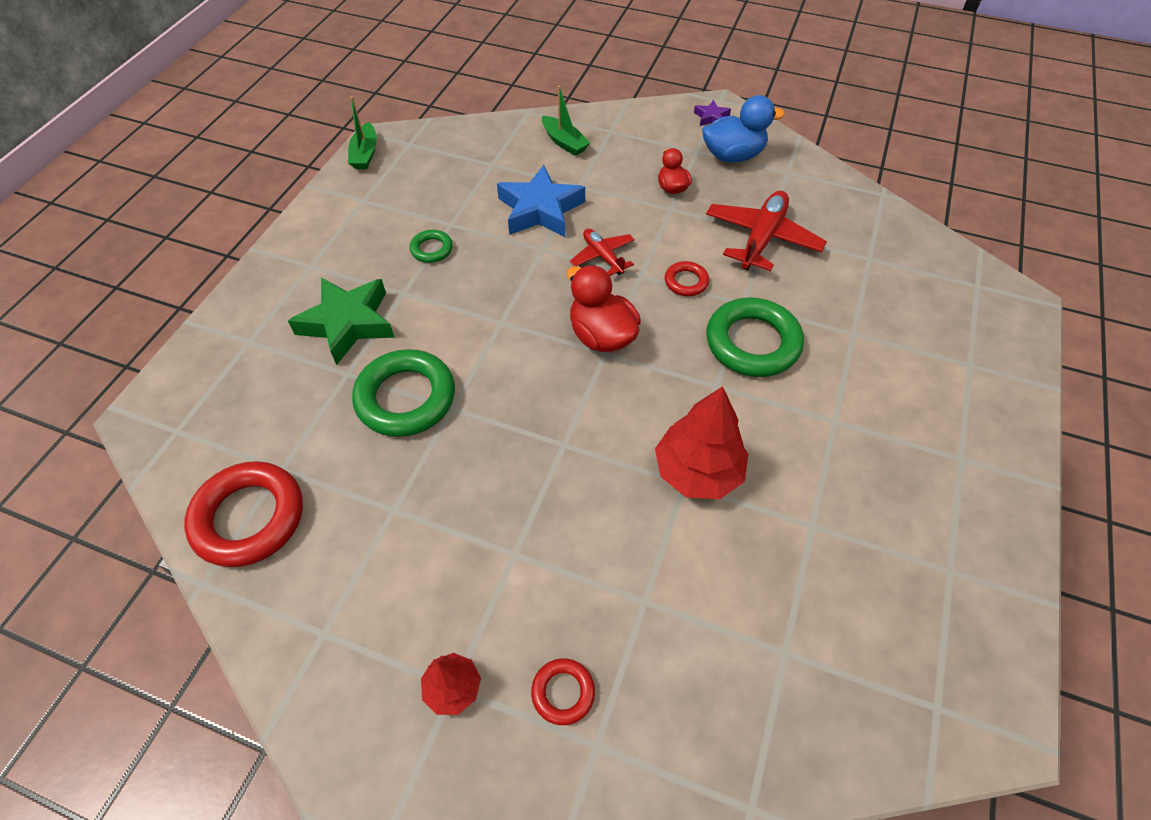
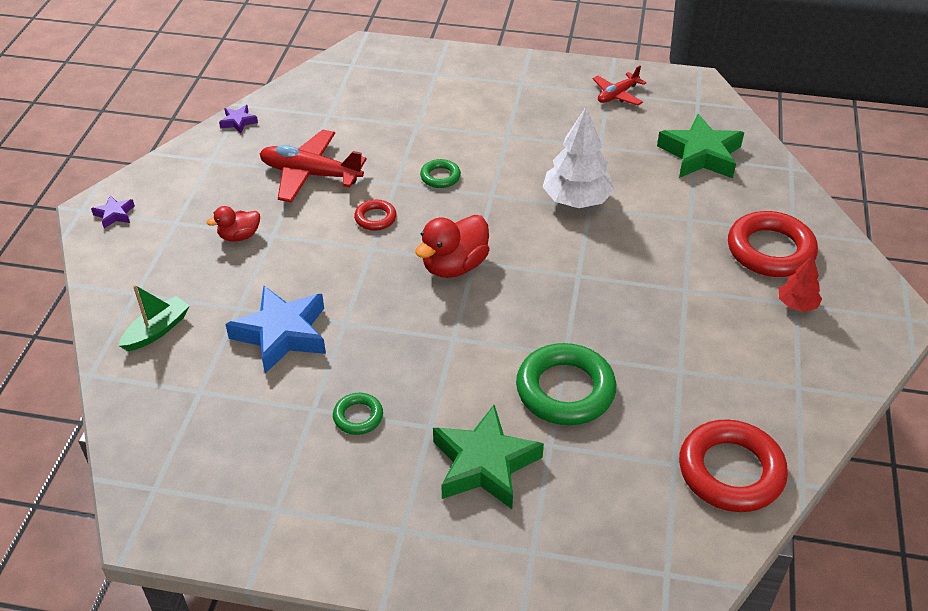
camera: 100 degrees left, 10 degrees down
(365, 154) = (178, 534): green boat -> none
(563, 692) = (770, 250): red ring -> red ring, size x2.02
(603, 256) = (350, 276): red plane -> red plane (617, 95)
(698, 471) = (576, 200): red tree -> white tree
(733, 156) = (184, 196): blue duck -> none
(752, 343) = (440, 177): green ring -> green ring, size x0.49
(791, 664) = (700, 155): none -> green star
(852, 191) = (238, 122): none -> purple star

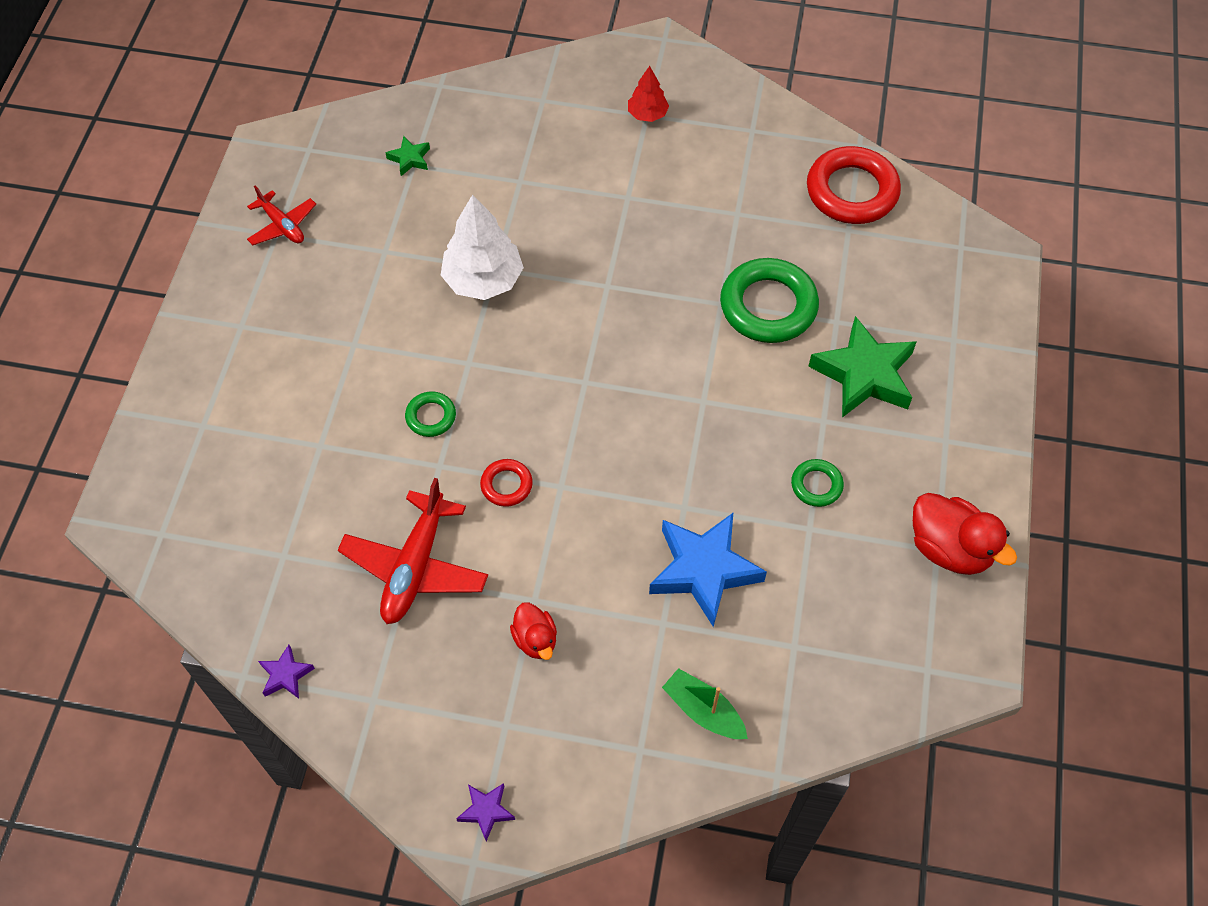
camera: 90 degrees left, 15 degrees up
(454, 266) = (592, 400): red duck -> red duck (949, 548)
(700, 155) = (410, 159): green star -> green star, size x0.46
(770, 250) = (570, 122): red ring -> none

